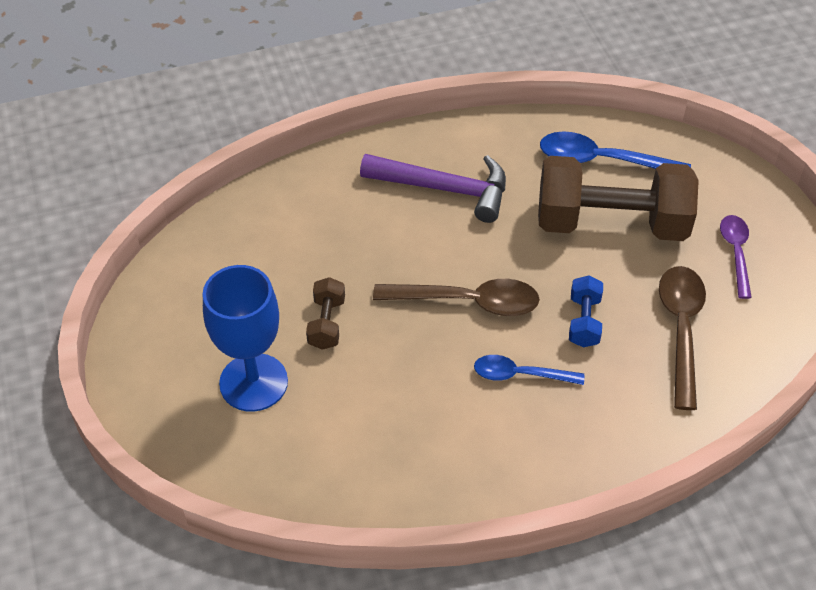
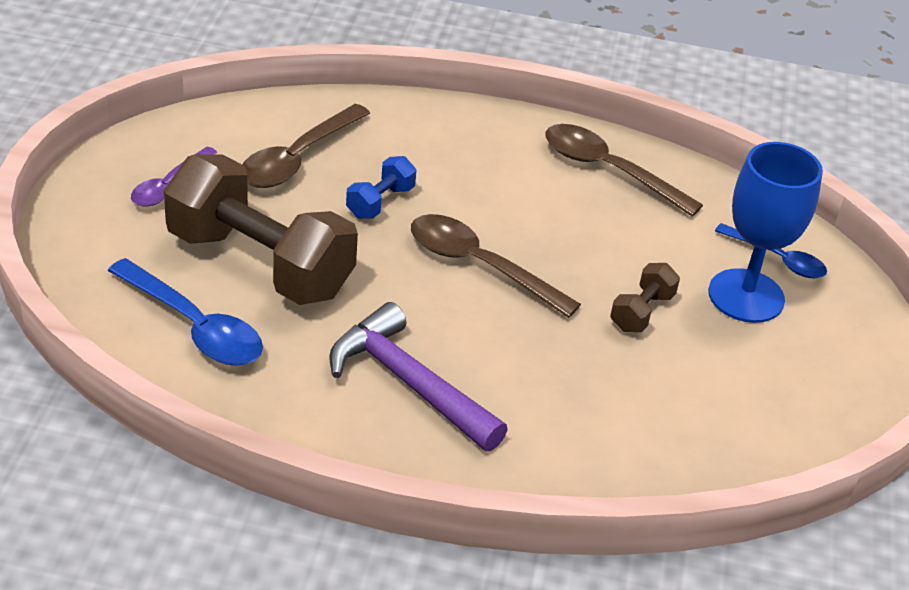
camera: 155 degrees left, 10 degrees down
(435, 465) = (609, 170): none -> brown spoon
(520, 375) = (480, 192): blue spoon -> blue spoon (777, 259)

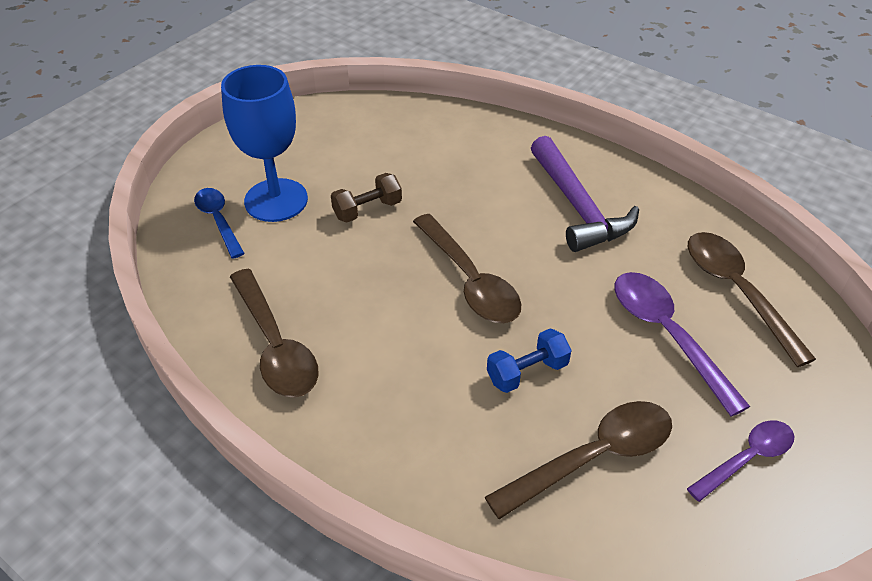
camera: 150 degrees left, 5 degrees up
(194, 326) = (737, 292): blue spoon -> brown spoon
(260, 264) = (667, 335): brown dumbbell -> purple spoon

